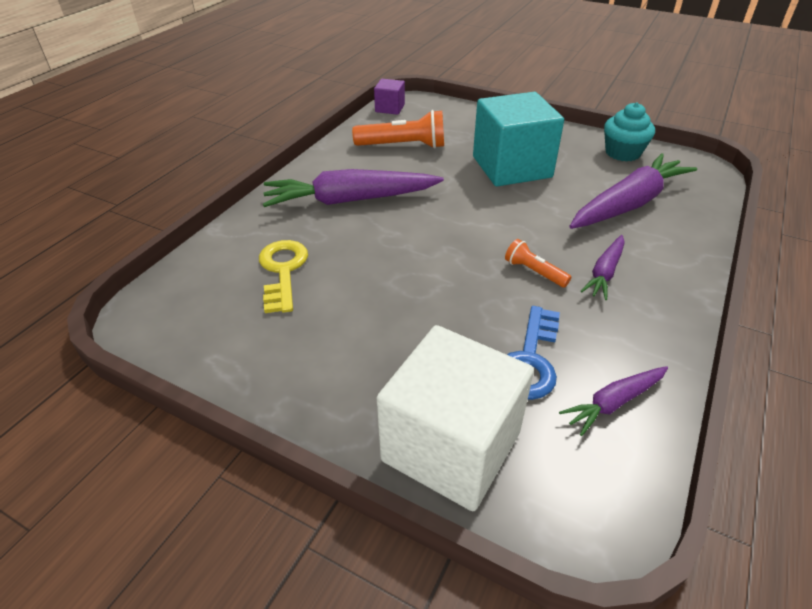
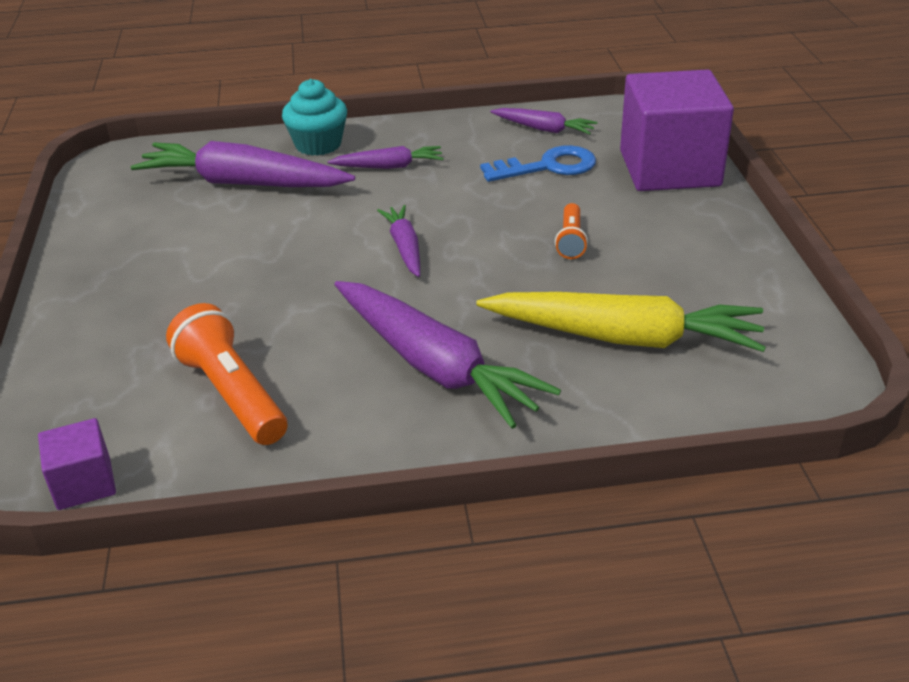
camera: 125 degrees left, 5 degrees down
(283, 271) = (624, 337): yellow key -> yellow carrot
(451, 446) = (669, 168): white cube -> purple cube
(476, 234) = (404, 247): none -> purple carrot
(511, 167) = (219, 277): turquoise cube -> none
(534, 272) = (430, 197): orange flashlight -> orange flashlight (571, 240)
(622, 153) = (109, 214): turquoise cupcake -> turquoise cupcake (318, 144)

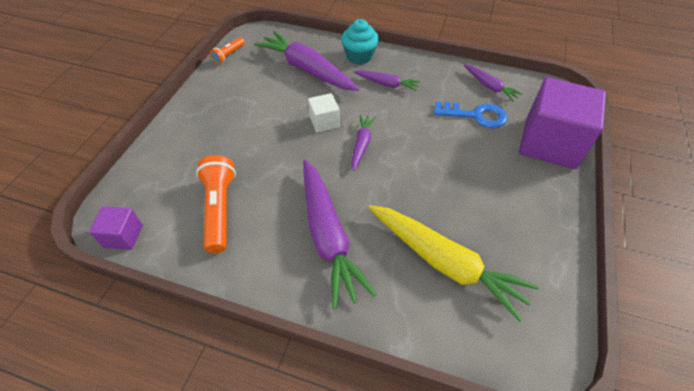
camera: 25 degrees right, 15 degrees up
(323, 238) = (324, 122): none -> white cube
(571, 240) = (456, 176): orange flashlight -> orange flashlight (228, 55)

